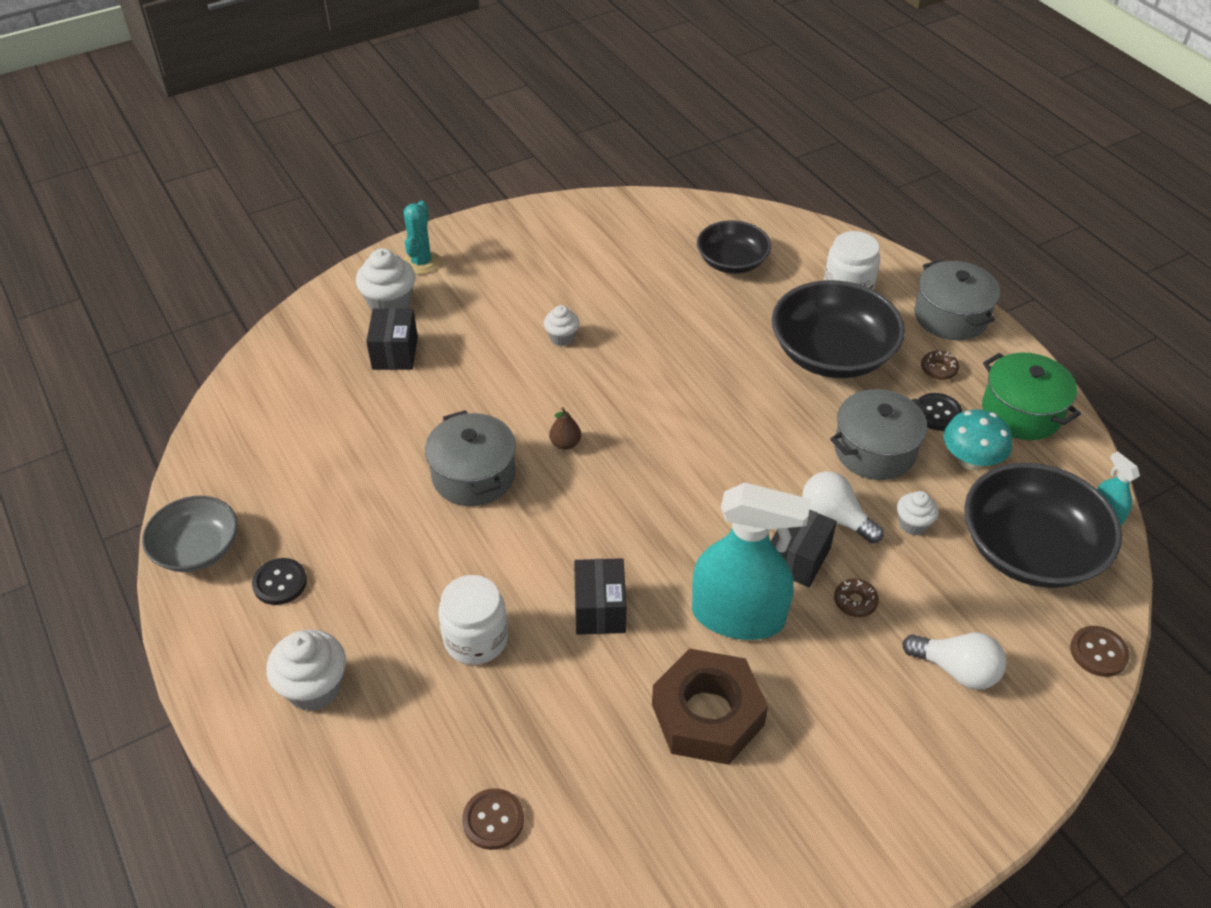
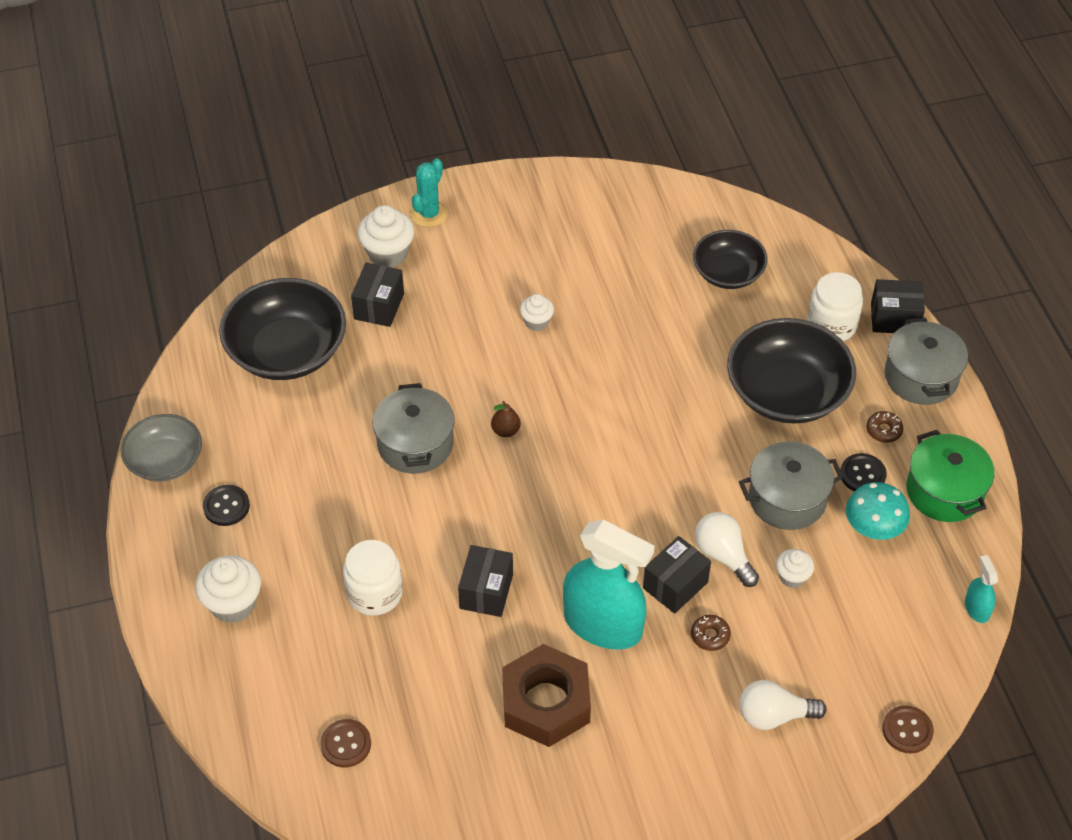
camera: 15 degrees right, 5 degrees up
(903, 272) = (894, 318): none -> black box
(956, 670) = (774, 715): white light bulb -> white light bulb turned 135 degrees clockwise
(1029, 550) = (889, 625): black bowl -> black bowl (287, 350)

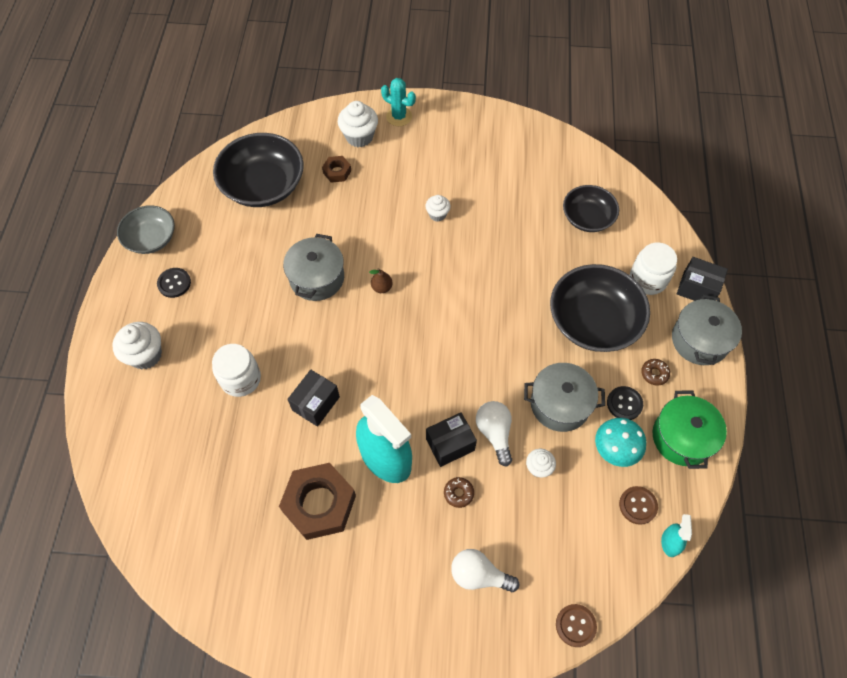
camera: 20 degrees right, 10 degrees up
(346, 744) = (170, 486): brown button -> brown button (638, 505)
(379, 306) = (337, 172): black box -> brown nut
(429, 214) = (399, 116): turquoise cactus -> turquoise cactus turned 75 degrees clockwise

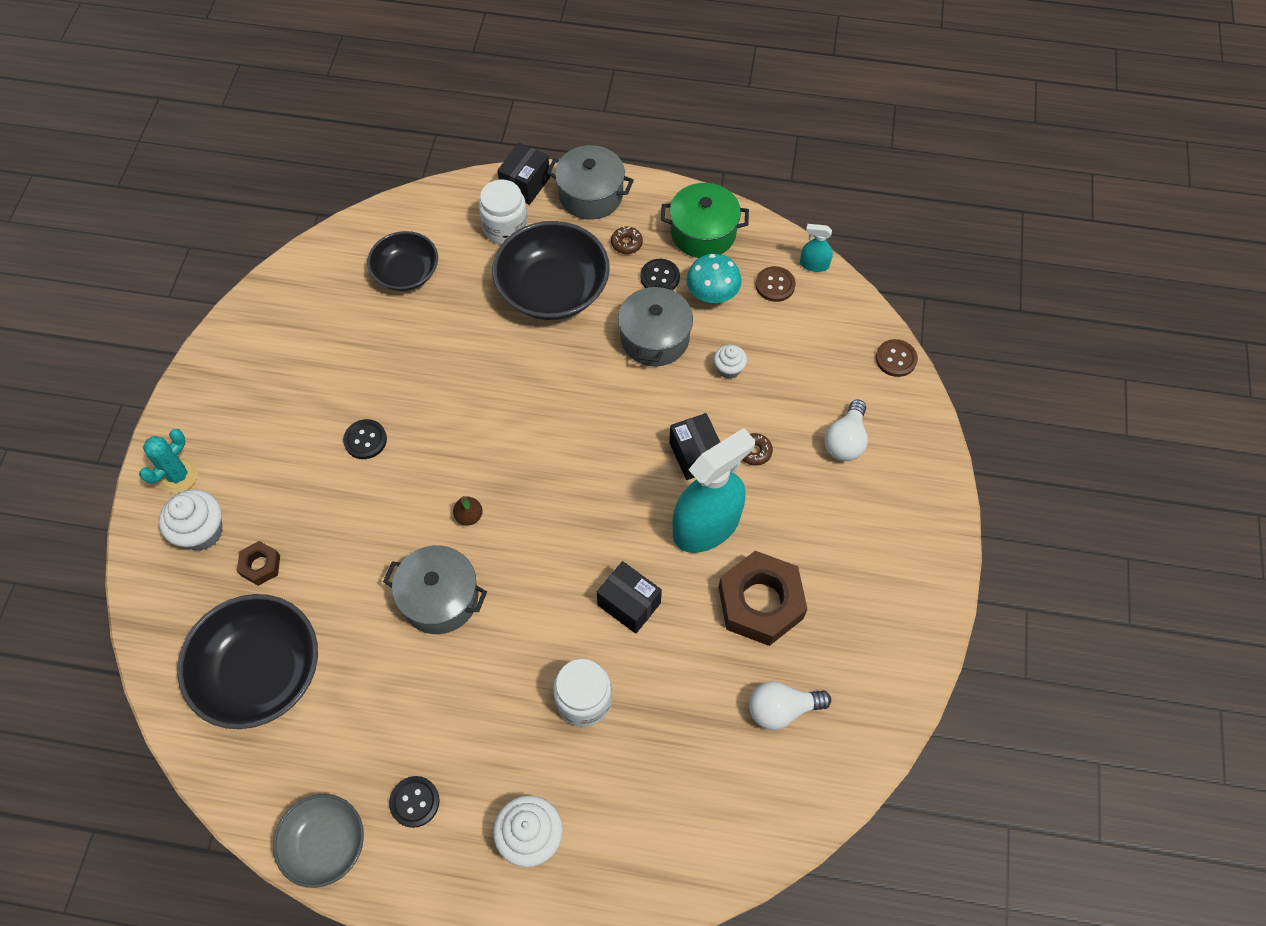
camera: 85 degrees left, 0 degrees up
(437, 214) = (365, 440): white cupcake -> black button
(494, 433) = (684, 407): white light bulb -> white light bulb (782, 709)

